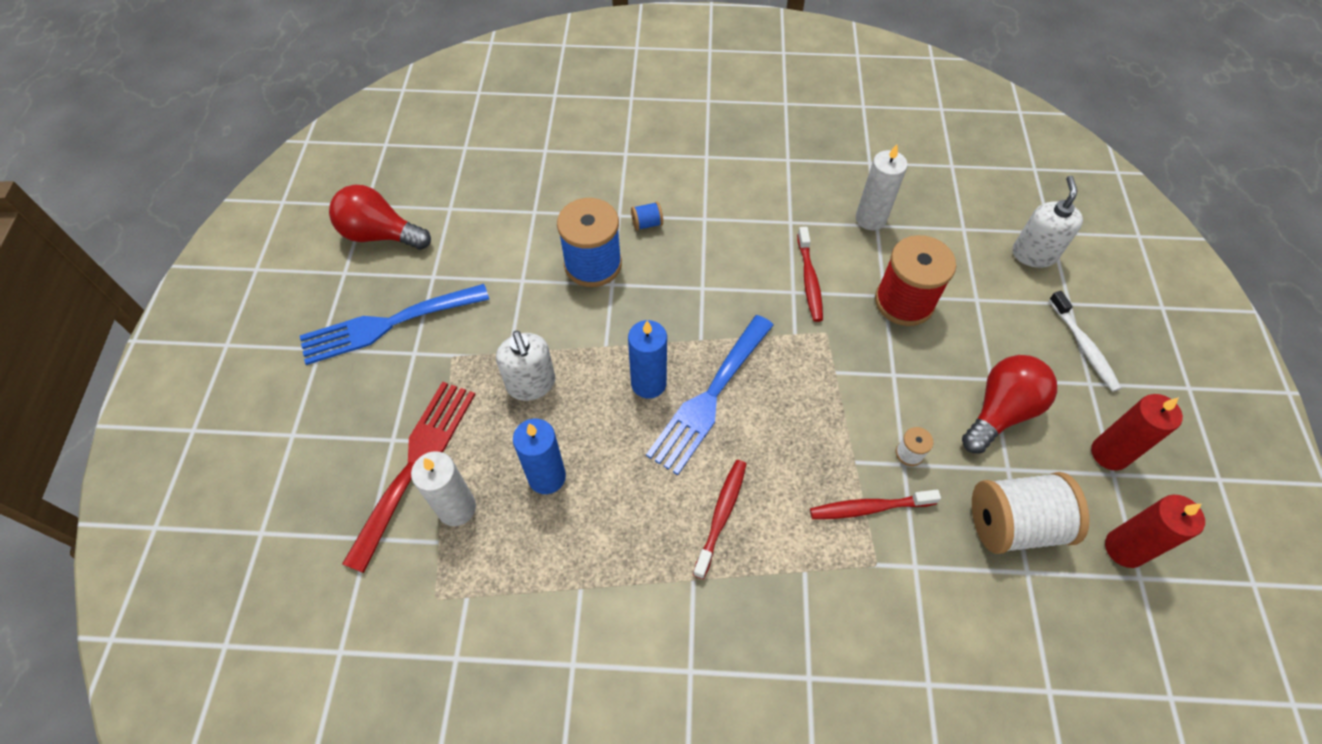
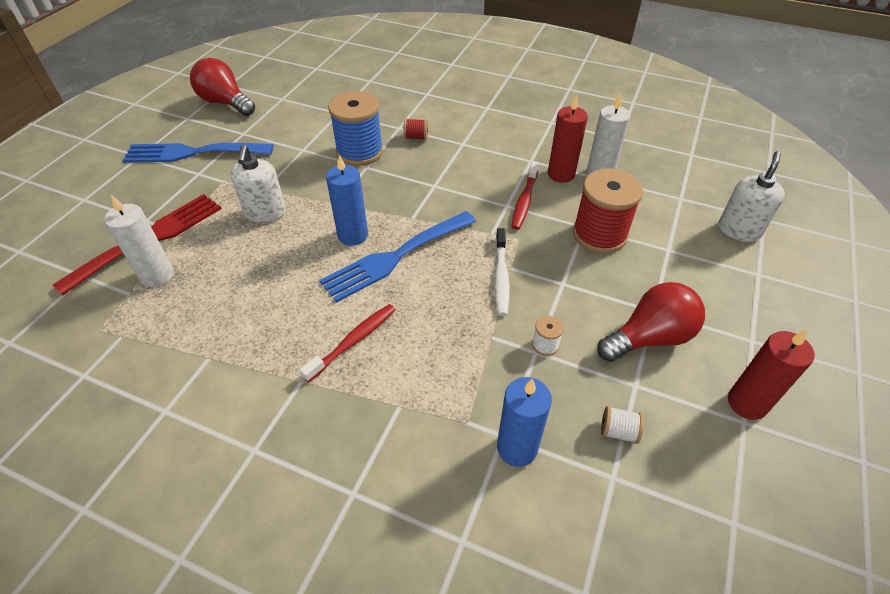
camera: 20 degrees right, 10 degrees down
(547, 477) = (235, 274): blue candle -> blue candle (517, 448)
(647, 224) = (416, 137): blue spool -> red spool
(869, 508) = (485, 375): red toothbrush -> none
(1013, 524) = (618, 431): white spool -> white spool, size x0.42
(1083, 347) = (757, 310): white toothbrush -> white toothbrush (501, 277)
(1124, 548) = (727, 490): red candle -> red candle (561, 174)

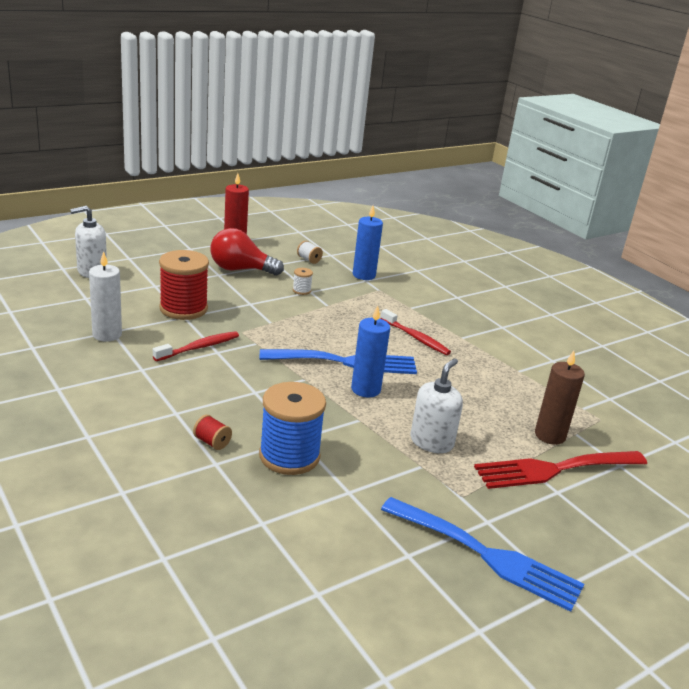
camera: 150 degrees left, 20 degrees down
(157, 275) = (550, 435): white candle -> brown candle
(225, 103) = (408, 631): red light bulb -> none
(353, 341) = (416, 338): red toothbrush -> red toothbrush turned 120 degrees counterclockwise
(501, 277) = (285, 322): white toothbrush -> none
(561, 174) = (138, 348): red candle -> none

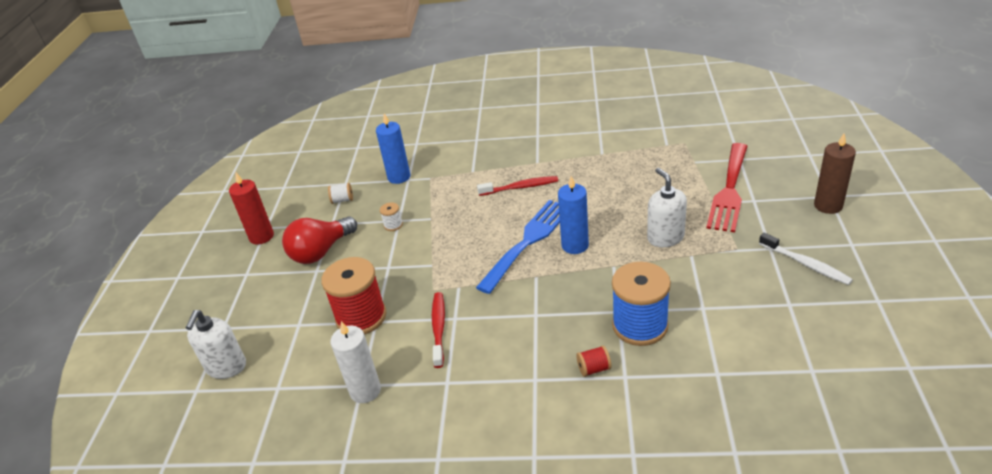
camera: 45 degrees left, 10 degrees up
(487, 555) = (806, 264): blue fork -> white toothbrush
(550, 435) = (690, 175): brown candle -> brown candle (828, 205)

